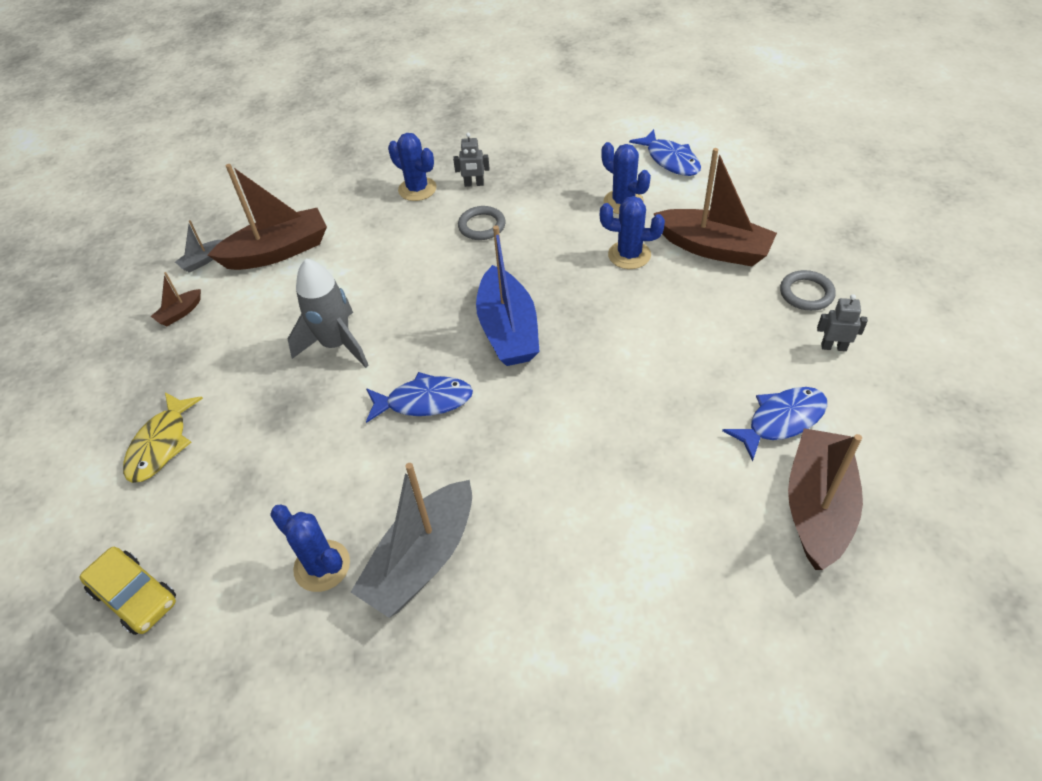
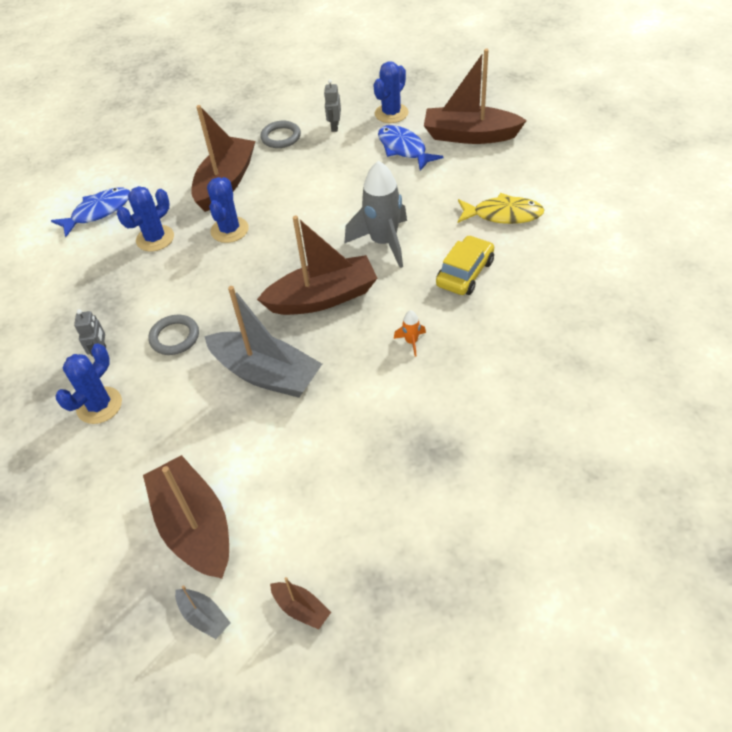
camera: 95 degrees left, 0 degrees up
(135, 596) = (662, 507): yellow car -> yellow car (465, 273)
(161, 444) = (498, 551): yellow fish -> yellow fish (503, 214)
(322, 566) = (589, 376): blue cactus -> blue cactus (391, 113)
(336, 345) = (347, 426): grey rocket -> grey rocket (383, 242)
(422, 559) = (564, 315): grey boat -> grey boat (266, 374)
(424, 401) = (411, 342): blue fish -> orange rocket
(508, 330) = (323, 298): blue boat -> brown boat

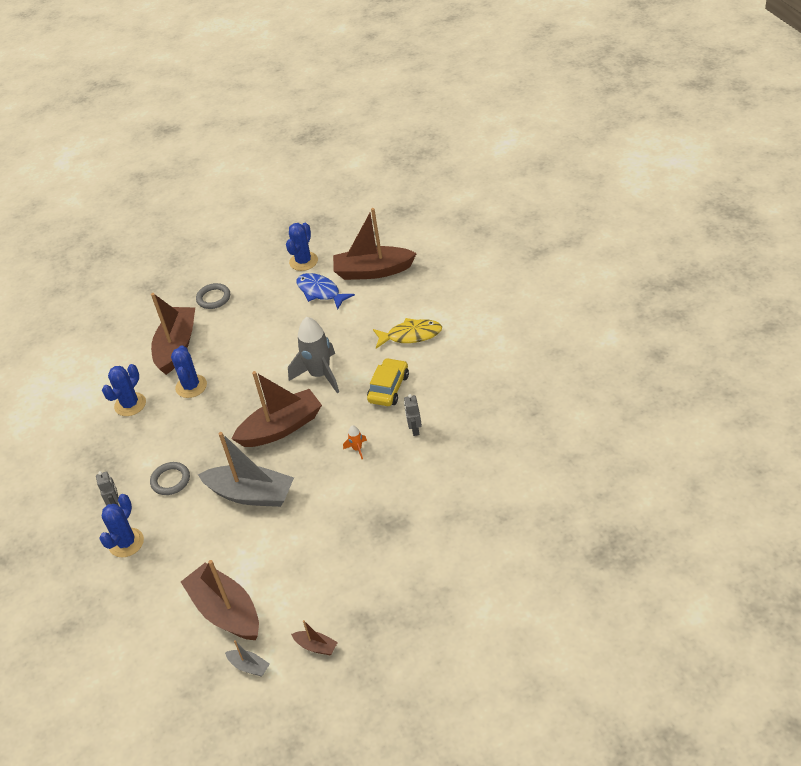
camera: 10 degrees left, 5 degrees down
(98, 212) = (73, 390): blue fish -> none
(334, 126) = (257, 281): grey robot -> grey robot (414, 429)

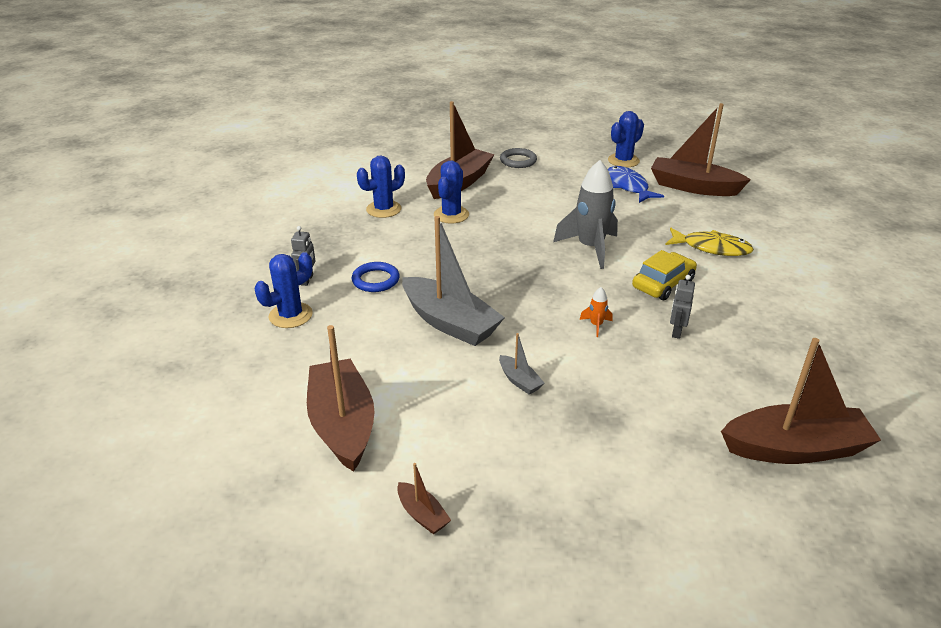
camera: 20 degrees right, 10 degrees down
(170, 480) = (375, 280): grey ring -> blue ring
(249, 666) = (325, 499): grey boat -> grey boat (519, 381)
(281, 428) = (521, 277): brown boat -> brown boat (795, 448)

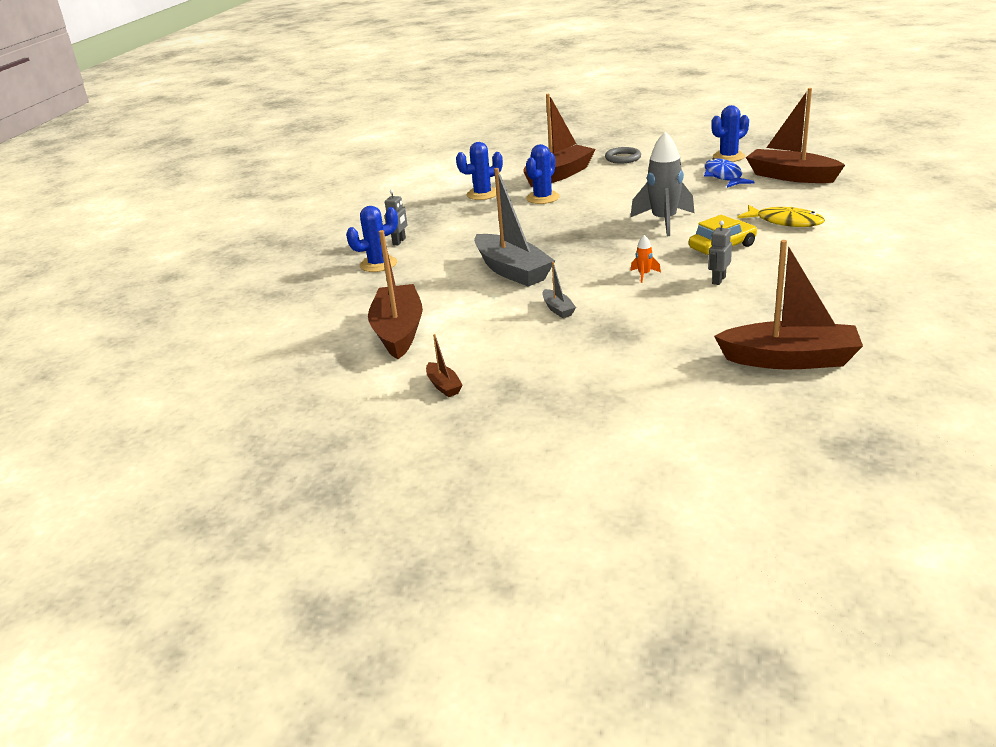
camera: 15 degrees right, 5 degrees down
(375, 280) = (458, 242): blue ring -> none

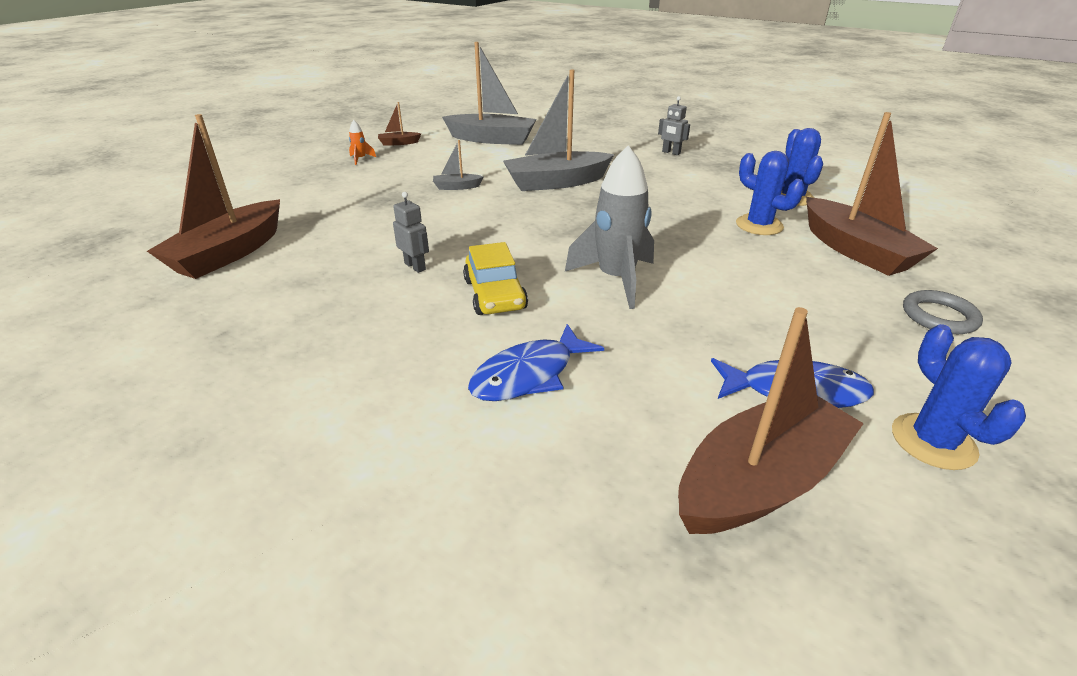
camera: 105 degrees right, 5 degrees up
(378, 264) = (624, 143): blue cactus -> none
(398, 332) = (492, 139): brown boat -> grey boat
(644, 275) = (477, 233): orange rocket -> orange rocket (360, 159)
(785, 222) = (529, 375): yellow fish -> blue fish

